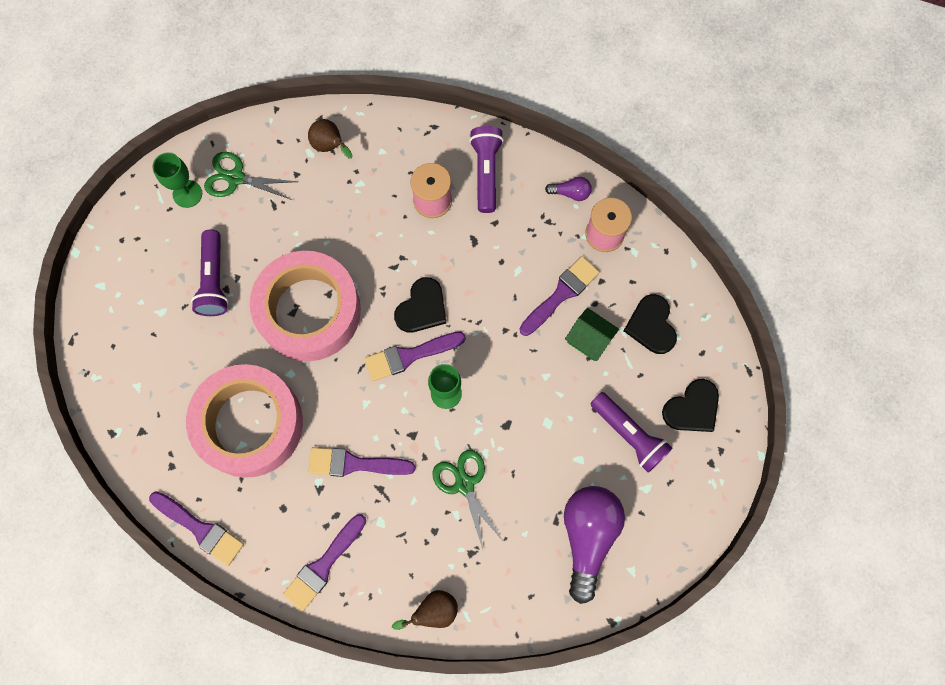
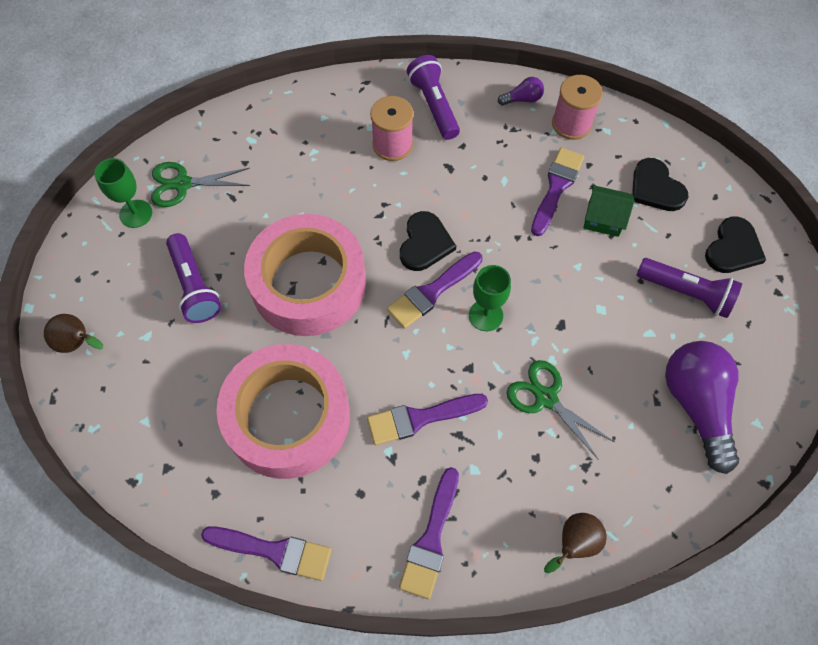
camera: 20 degrees left, 10 degrees down
(330, 146) = (270, 128): brown pear -> brown pear (78, 343)

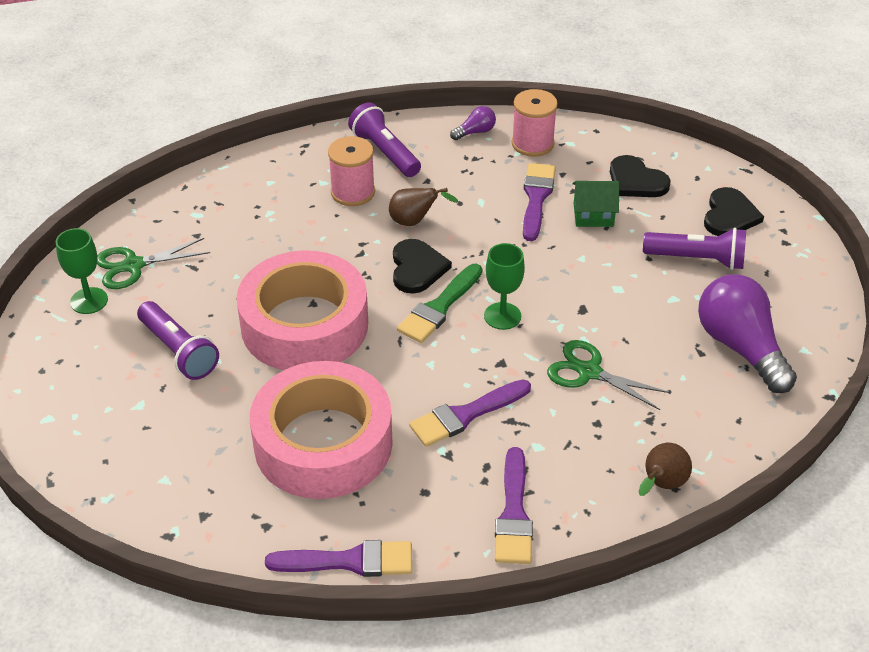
camera: 15 degrees left, 20 degrees down
(78, 343) = (63, 426): brown pear -> brown pear (415, 222)
(432, 292) = (439, 307): purple brush -> green brush

